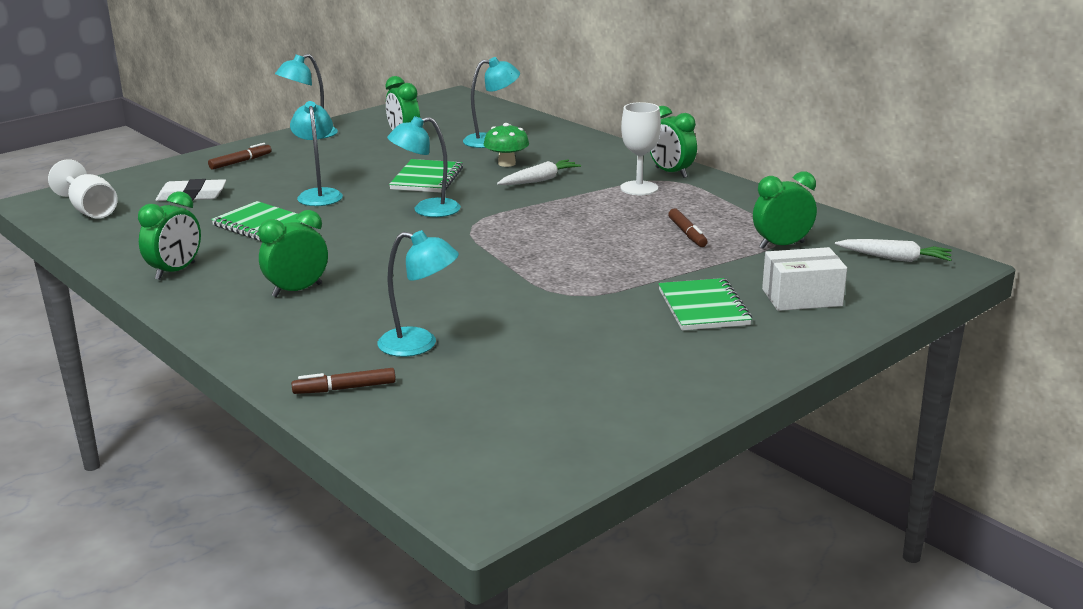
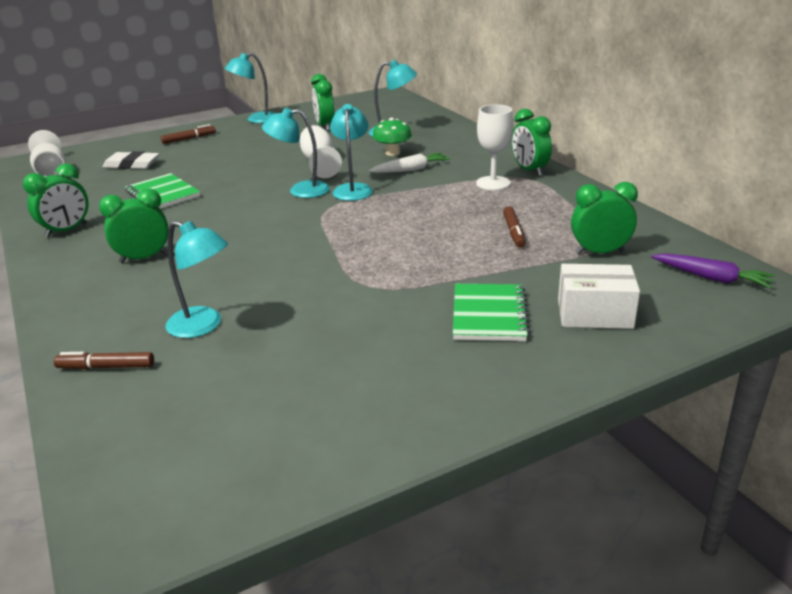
camera: 15 degrees right, 5 degrees up
(319, 194) = (226, 170): turquoise lamp -> turquoise lamp (353, 189)
(427, 179) = (319, 162): green notebook -> white goblet
(895, 258) = (711, 278): white carrot -> purple carrot

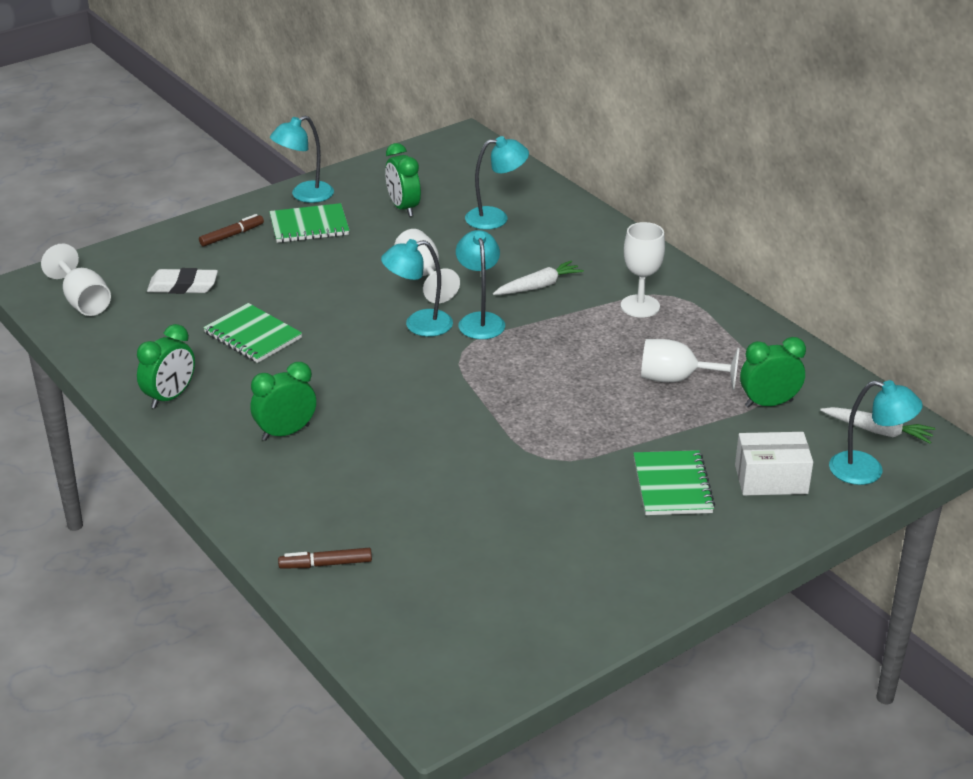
camera: 10 degrees left, 5 degrees up
(203, 326) = (397, 514): turquoise lamp -> turquoise lamp (867, 471)
(249, 134) = (309, 226): none -> green notebook
(392, 153) = (507, 257): green mushroom -> none
(514, 232) = (677, 379): brown marker -> white goblet
(529, 170) = (677, 283): green clock -> none
(711, 278) = (878, 431): purple carrot -> white carrot

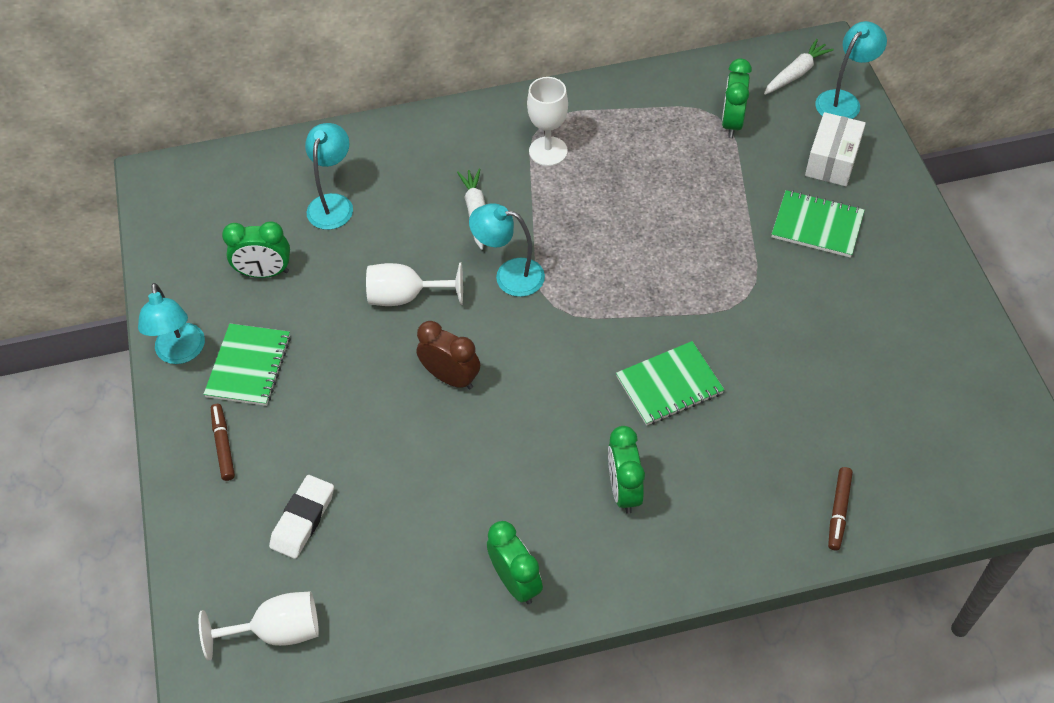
camera: 65 degrees left, 20 degrees up
(253, 335) = (438, 475): green notebook -> green notebook (669, 385)
(352, 318) = (451, 378): none -> brown clock
(418, 325) = (492, 326): turquoise lamp -> none
(677, 379) = (671, 168): white goblet -> none

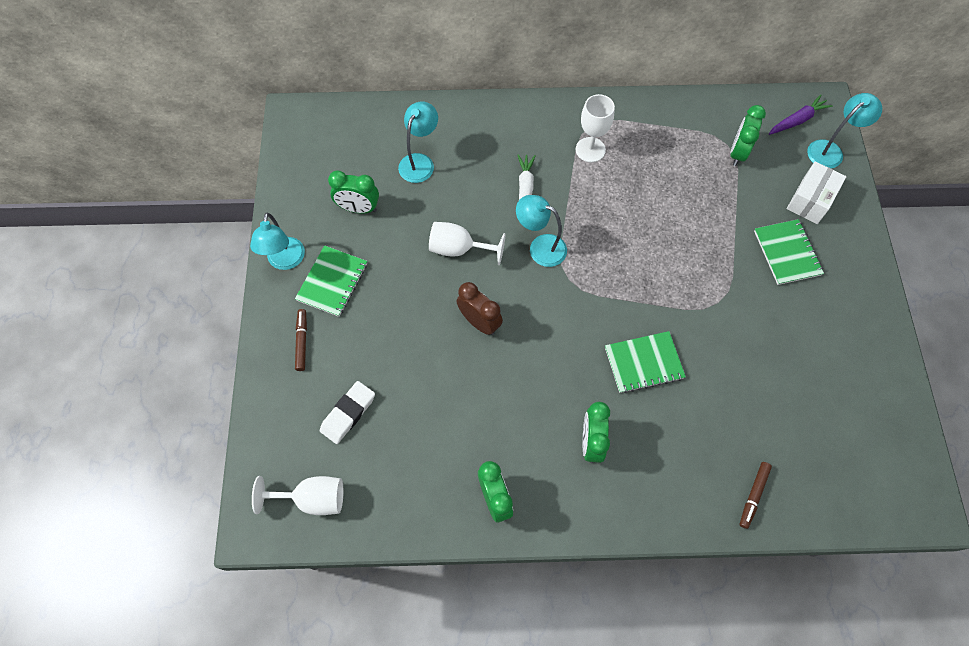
camera: 10 degrees right, 10 degrees up
(796, 73) = (797, 120): white carrot -> purple carrot
(817, 226) = (787, 253): green notebook -> green notebook turned 45 degrees clockwise

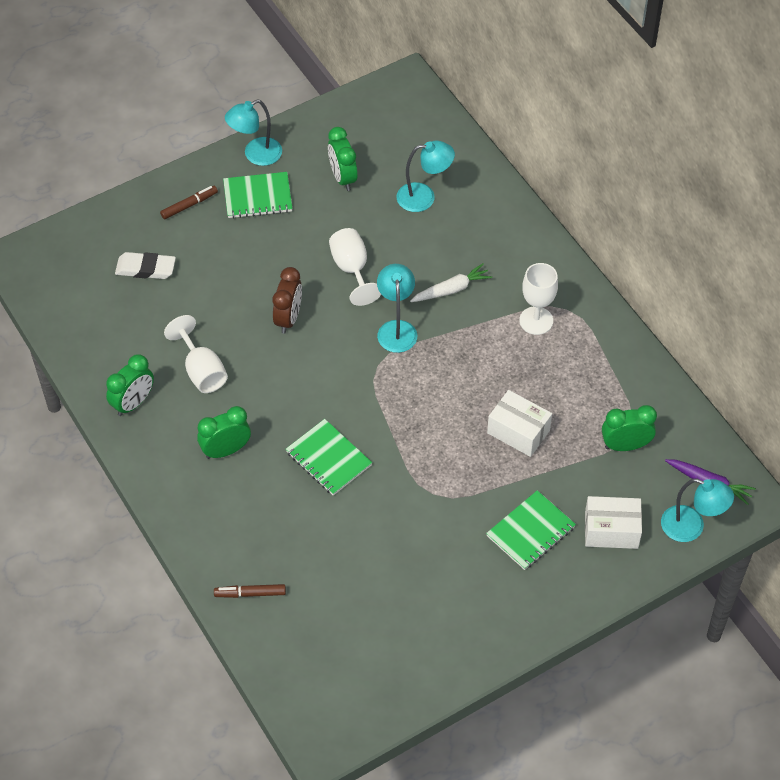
camera: 60 degrees right, 10 degrees down
(312, 499) = (61, 282): white goblet -> white goblet (201, 371)
(689, 214) = (518, 431): none -> white box

